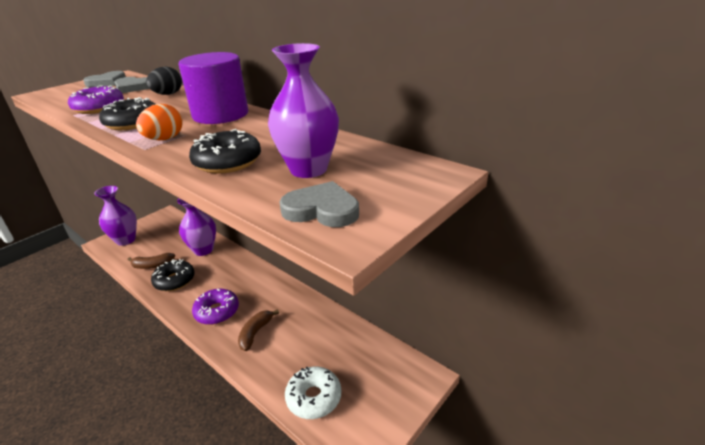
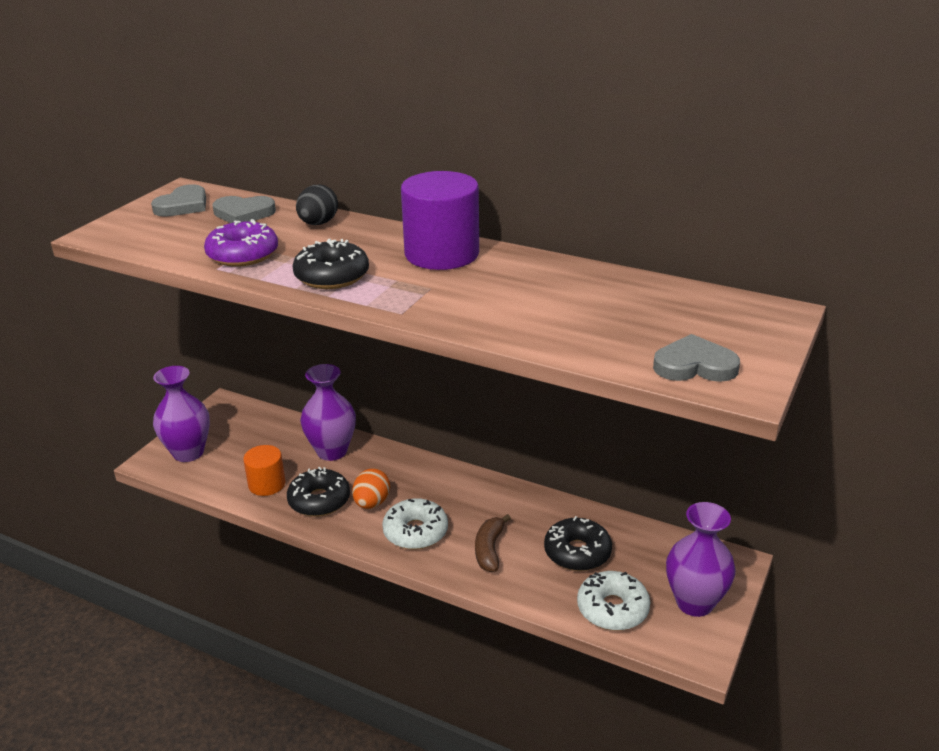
camera: 15 degrees left, 0 degrees up
(153, 265) = (267, 484): brown banana -> orange cylinder
(164, 139) = (411, 297): orange egg -> orange egg (372, 503)
(217, 311) = (415, 532): purple donut -> white donut
(228, 162) = (532, 321): black donut -> black donut (577, 552)
(308, 169) = (636, 321): purple vase -> purple vase (694, 603)

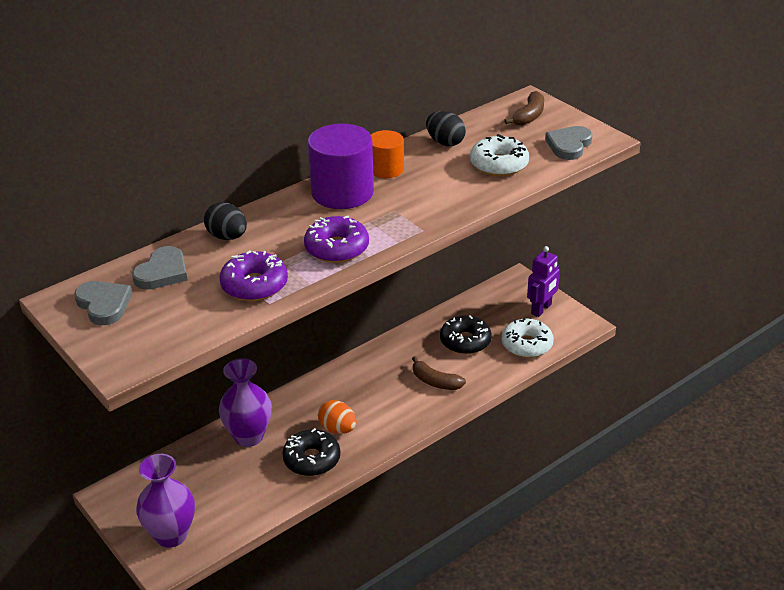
camera: 65 degrees left, 5 degrees up
(267, 484) = (264, 488): orange cylinder -> orange cylinder (386, 169)
(332, 276) = (337, 248): black donut -> purple donut
(415, 532) = (390, 414): white donut -> white donut (499, 164)
(605, 283) = (445, 142): none -> black egg
(694, 603) = (541, 309): purple vase -> purple robot
(737, 321) = (529, 116): none -> brown banana

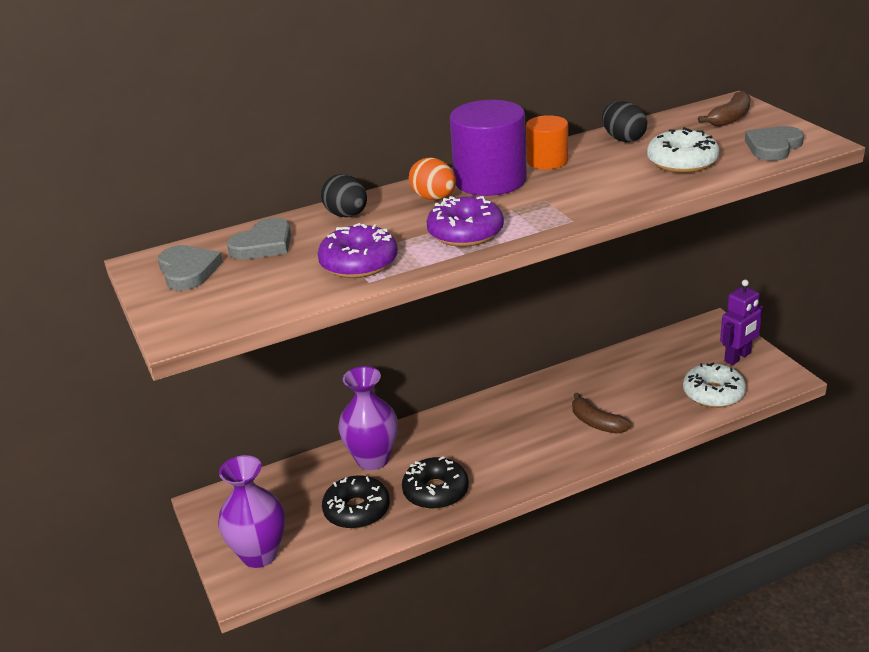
camera: 15 degrees right, 5 degrees down
(338, 429) = (473, 462): orange egg -> orange egg (434, 198)
(465, 341) = (640, 383): black donut -> black donut (357, 510)

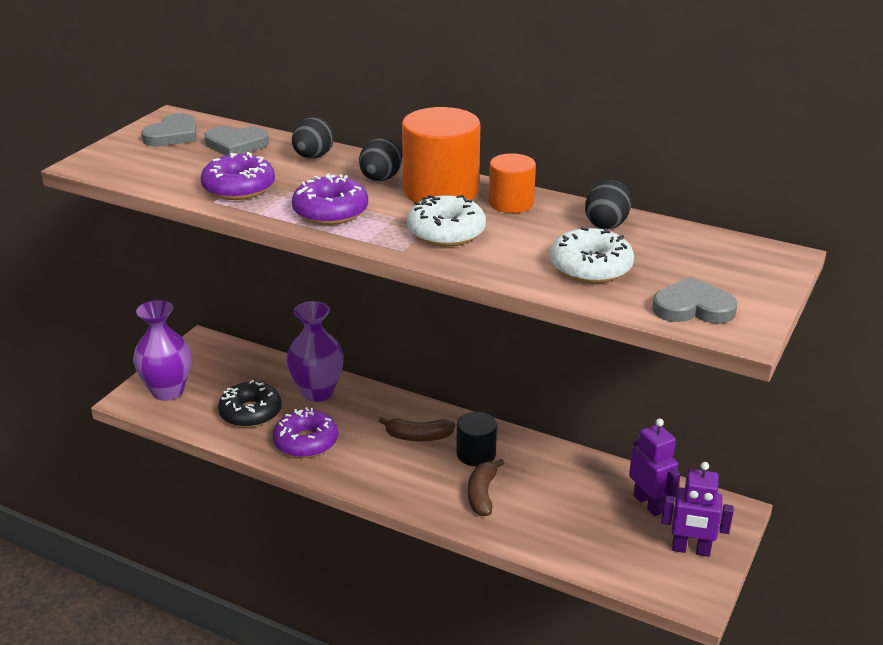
camera: 50 degrees right, 0 degrees up
(434, 198) = (380, 179): orange egg -> black egg
(436, 491) = (306, 442): black donut -> purple donut
(490, 180) = (441, 191): purple cylinder -> orange cylinder
(545, 406) = (476, 454): none -> black cylinder
(676, 354) = (649, 504): none -> purple robot
(713, 393) = (607, 554): white donut -> white donut (446, 232)
(730, 118) = (736, 265): brown banana -> brown banana (418, 437)

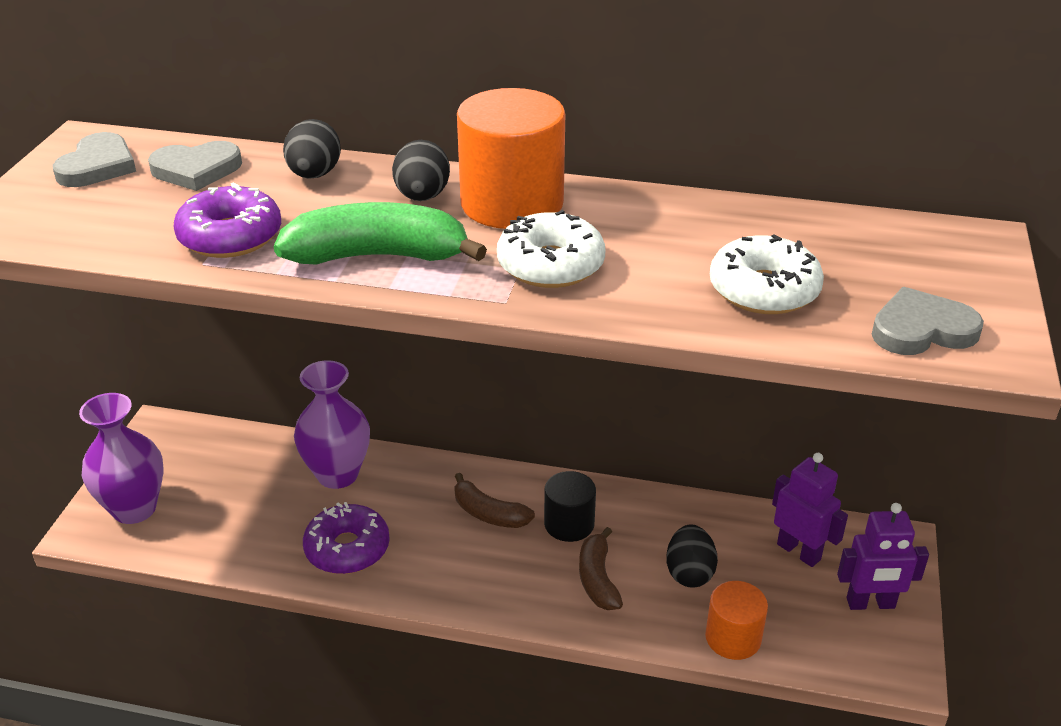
camera: 15 degrees left, 5 degrees up
(251, 413) = (259, 520): black donut -> none
(330, 212) = (378, 256): purple donut -> green banana
(418, 437) = (489, 513): brown banana -> brown banana turned 45 degrees clockwise
(511, 203) = (612, 209): orange cylinder -> orange cylinder (733, 638)
(606, 224) = (748, 222): black egg -> black egg (689, 573)

